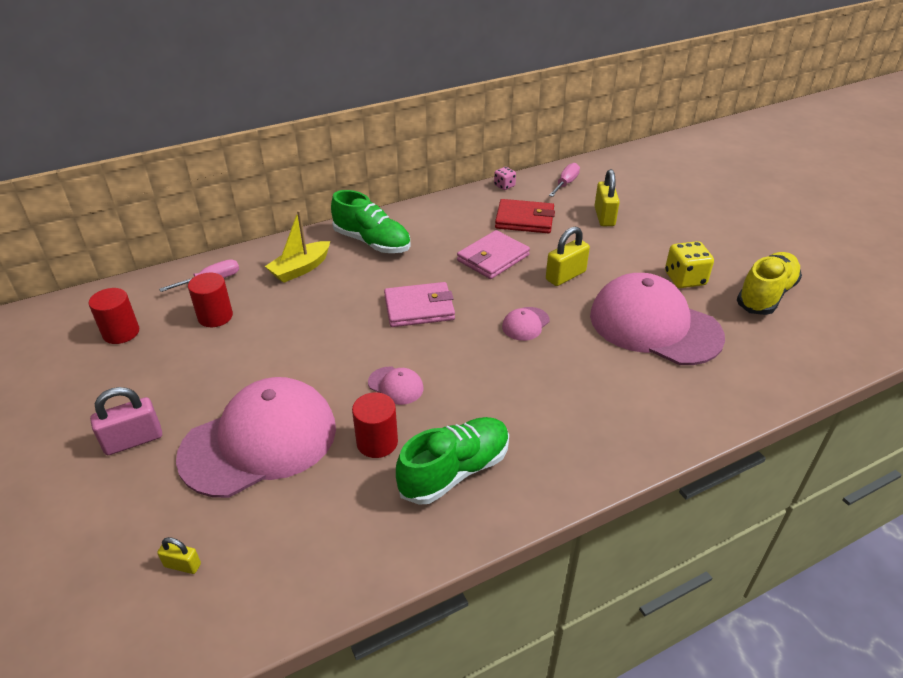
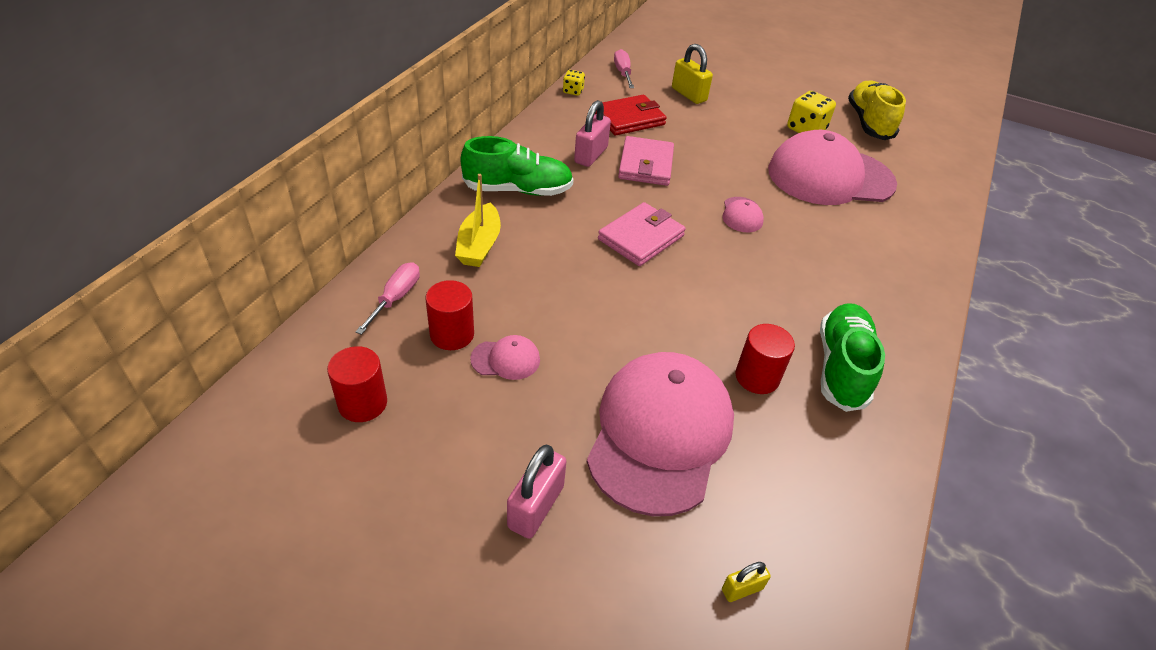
camera: 40 degrees left, 5 degrees up
(396, 385) = (709, 318): pink cap -> pink cap (506, 359)
(457, 236) = (591, 155): none -> pink padlock
(504, 186) = (573, 91): pink dice -> yellow dice
(565, 276) = (721, 159): yellow padlock -> none

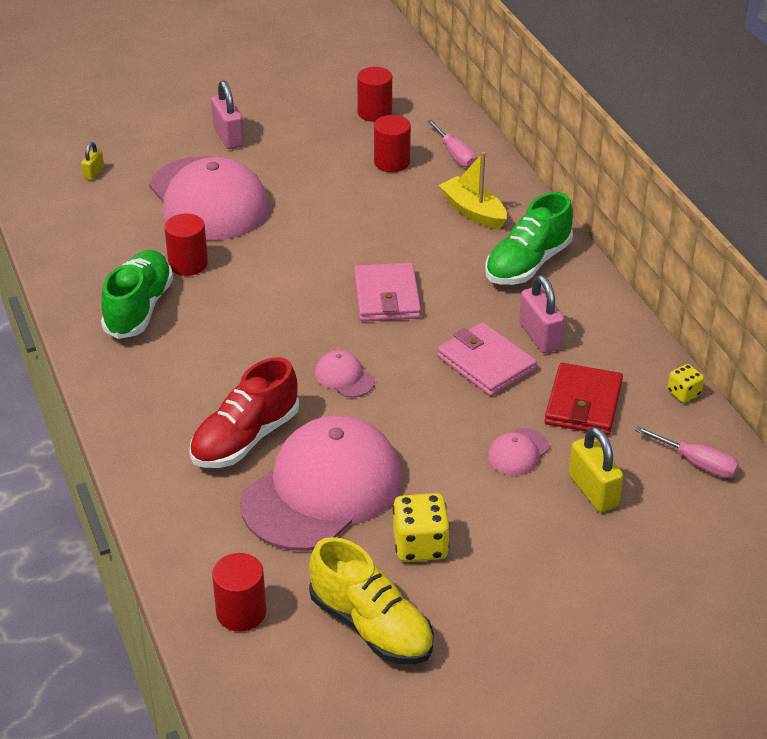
camera: 135 degrees right, 5 degrees down
(506, 359) = (342, 173): pink cap -> pink cap (518, 452)
(689, 94) = (593, 491): yellow padlock -> yellow padlock turned 60 degrees clockwise
(841, 367) = (139, 308): green shoe -> green shoe turned 135 degrees counterclockwise
(849, 227) = (245, 439): none -> red shoe
(933, 163) = (241, 612): none -> red cylinder

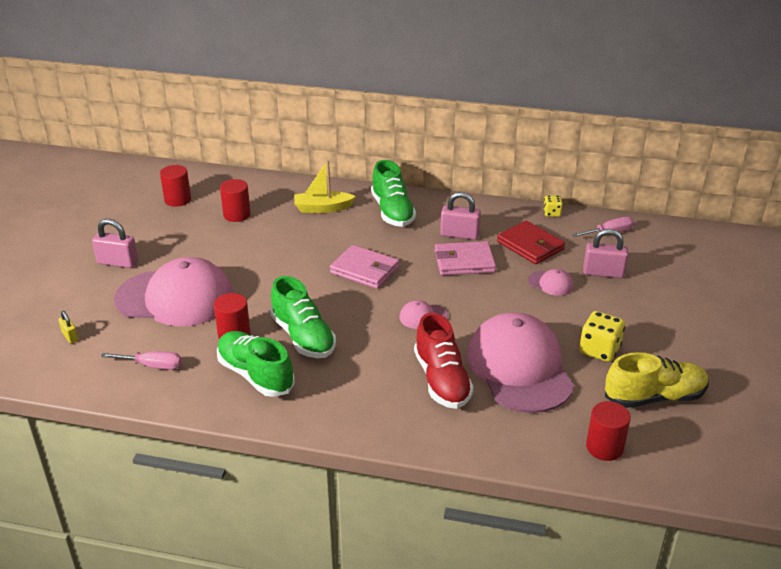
camera: 55 degrees left, 5 degrees down
(226, 310) = (303, 337): none -> green shoe
(455, 155) = (261, 191): pink screwdriver -> pink screwdriver (152, 366)
(518, 452) = (550, 283): pink cap -> pink cap turned 45 degrees counterclockwise
(593, 491) = (603, 273): yellow padlock -> pink padlock

